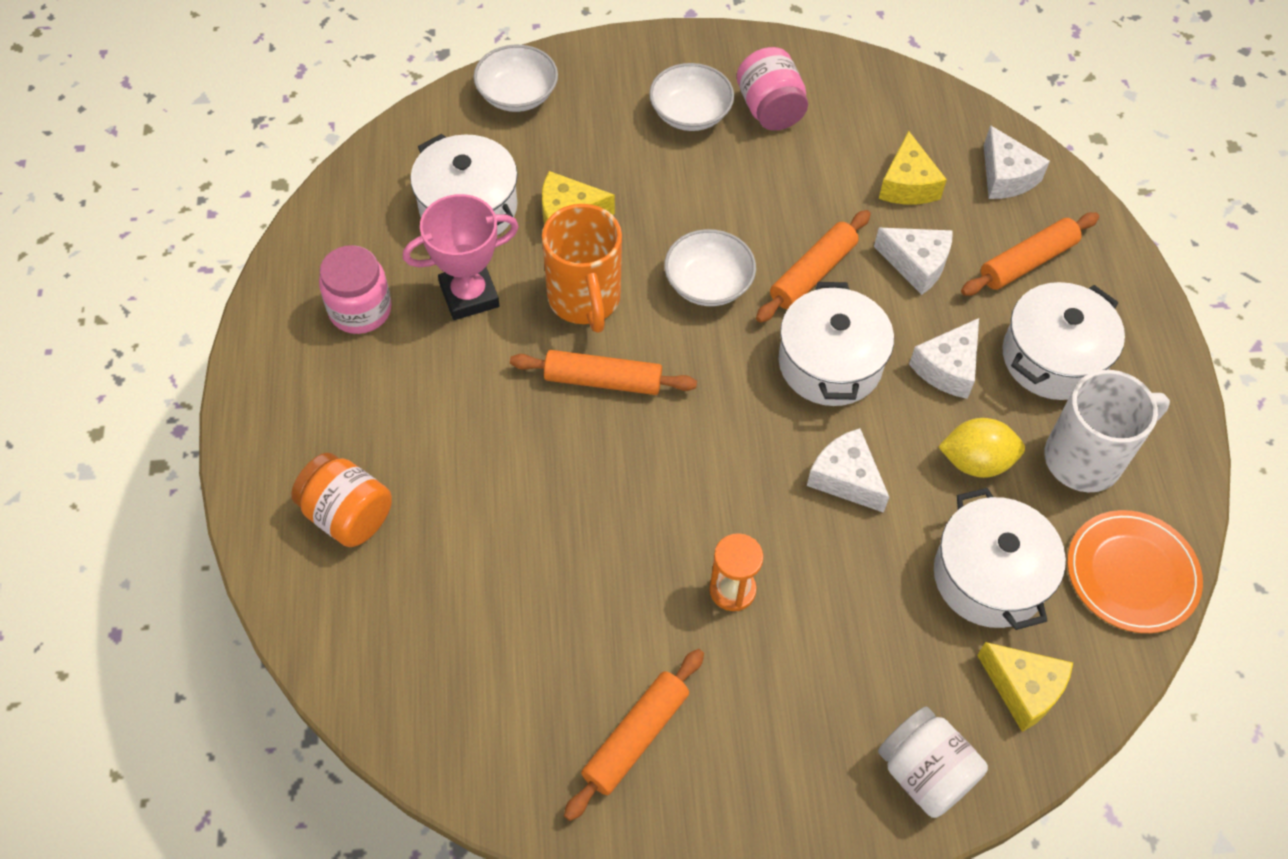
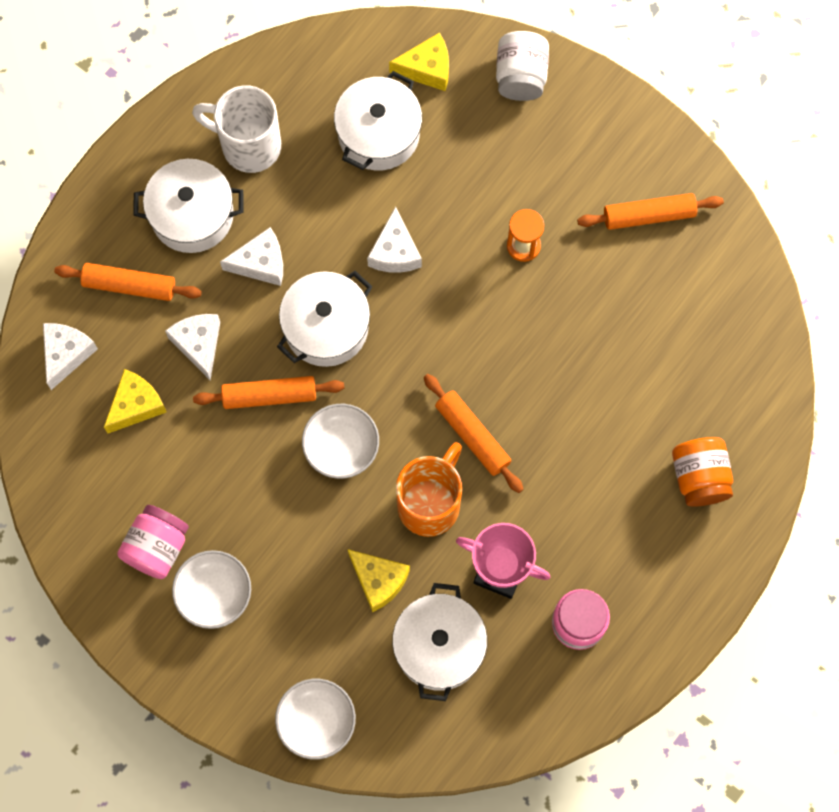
camera: 135 degrees left, 15 degrees up
(976, 462) = (311, 197): yellow lemon -> none
(1023, 689) = (427, 69): yellow cheese -> yellow cheese turned 90 degrees clockwise
(1132, 574) = (302, 70): orange plate -> none

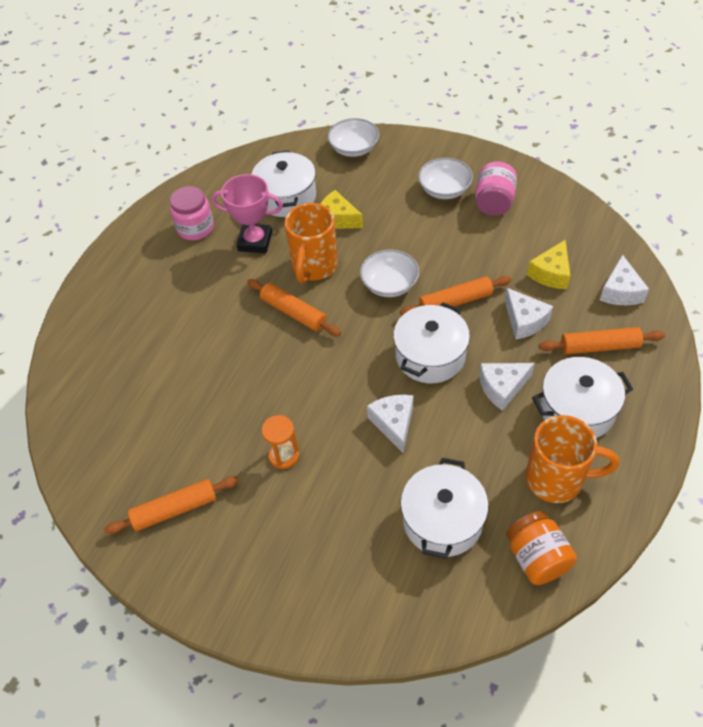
camera: 170 degrees right, 20 degrees down
(248, 145) = (557, 479): white mug -> orange mug
(427, 69) = (417, 597): yellow cheese -> none
(521, 76) = (321, 614): white jar -> none
(699, 477) = (116, 327): orange jar -> orange jar (537, 558)

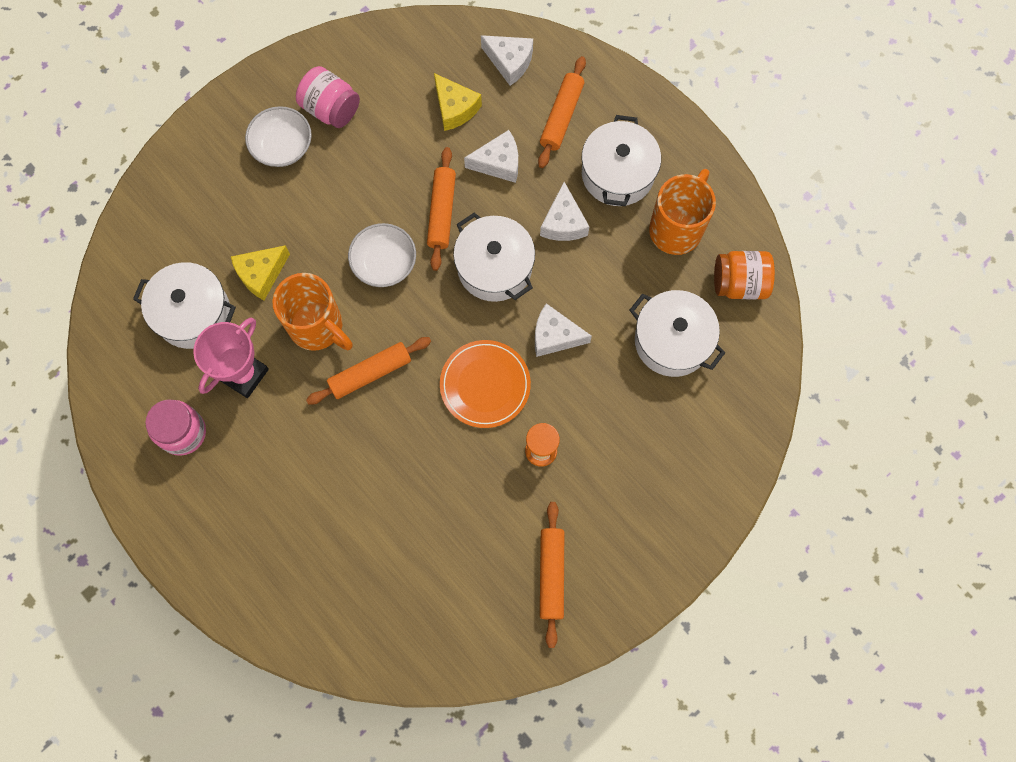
camera: 70 degrees left, 20 degrees up
(323, 391) = (485, 385): none -> orange plate
(354, 148) = (158, 208): white bowl -> none

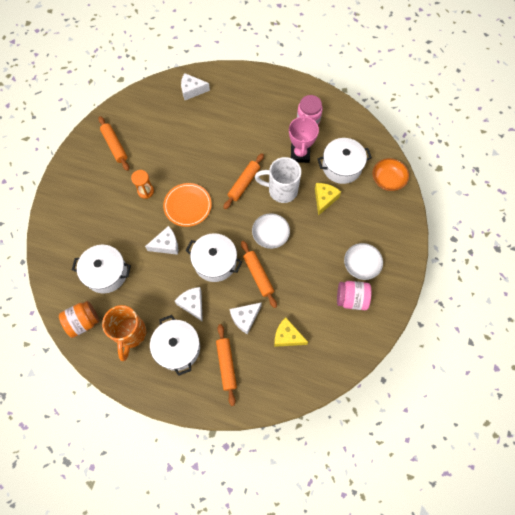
camera: 150 degrees right, 5 degrees down
(139, 251) = (388, 180): none -> orange bowl
(318, 327) = (281, 190): orange mug -> white mug
(510, 62) = (274, 382): white cheese -> white cheese (192, 90)

